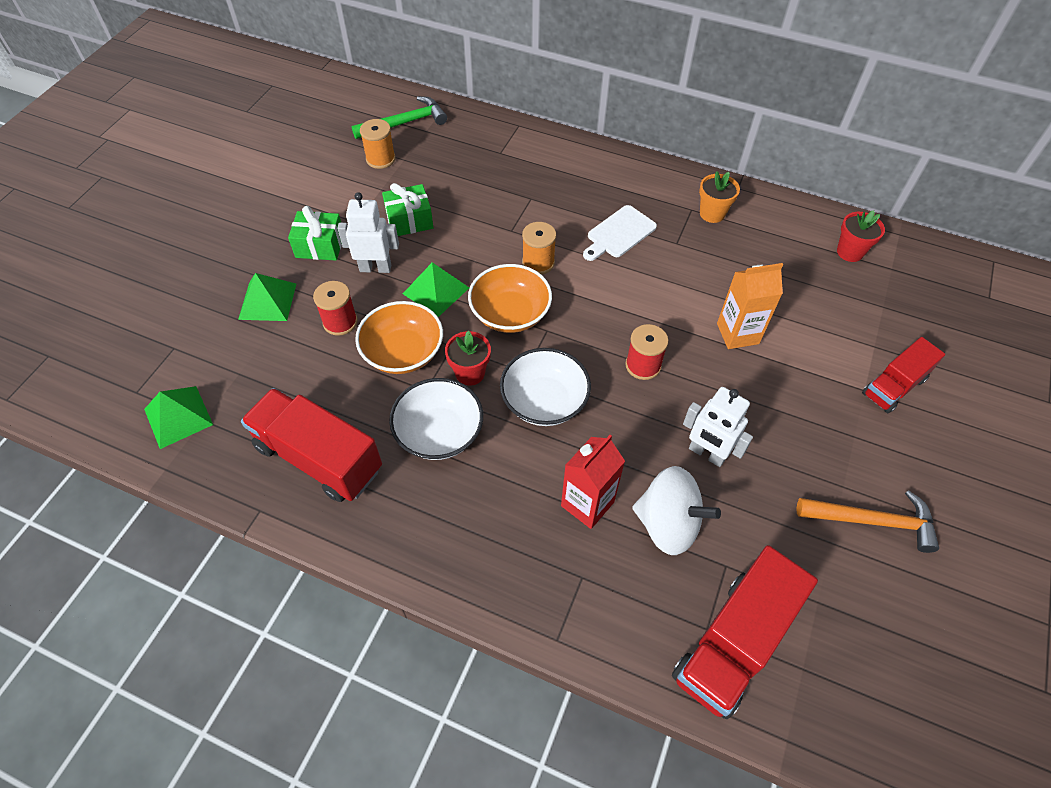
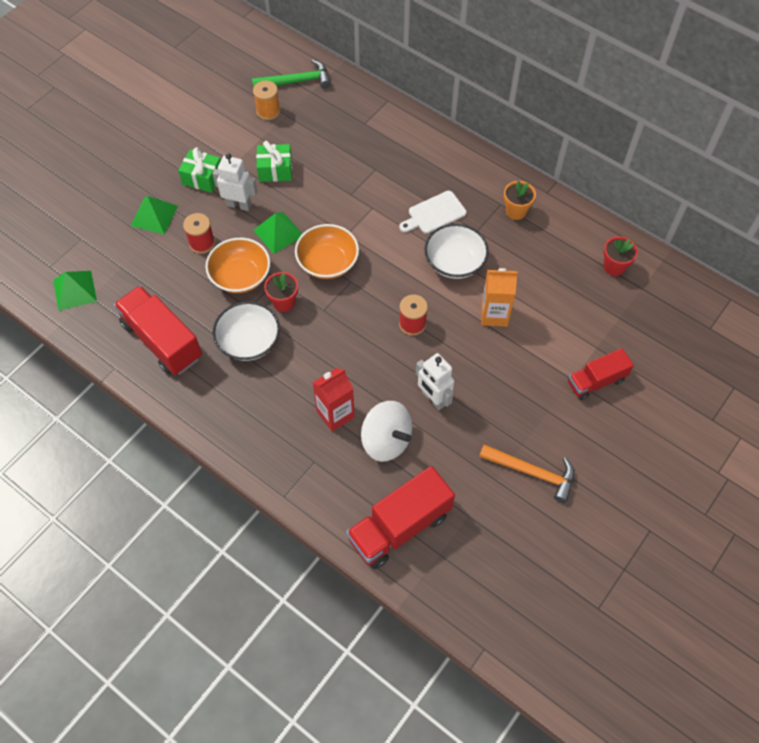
camera: 15 degrees right, 5 degrees up
(538, 262) = (362, 225): orange spool -> none
(544, 401) = (330, 335): white bowl -> white bowl (454, 262)

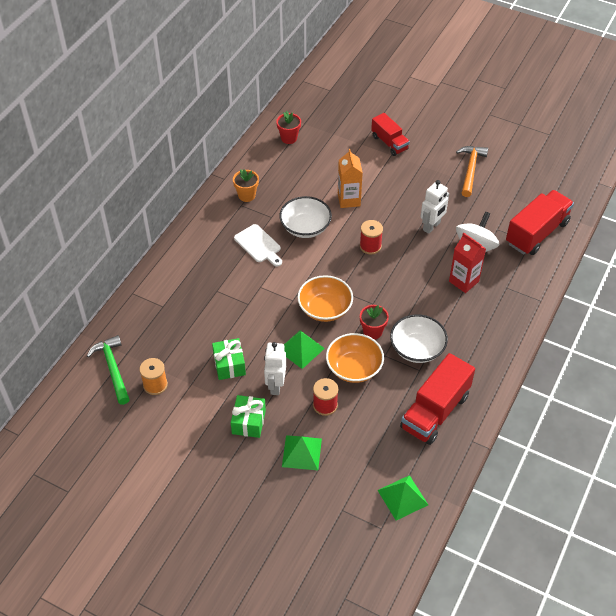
camera: 100 degrees left, 10 degrees down
(399, 527) = (537, 233): red truck -> red truck turned 90 degrees counterclockwise

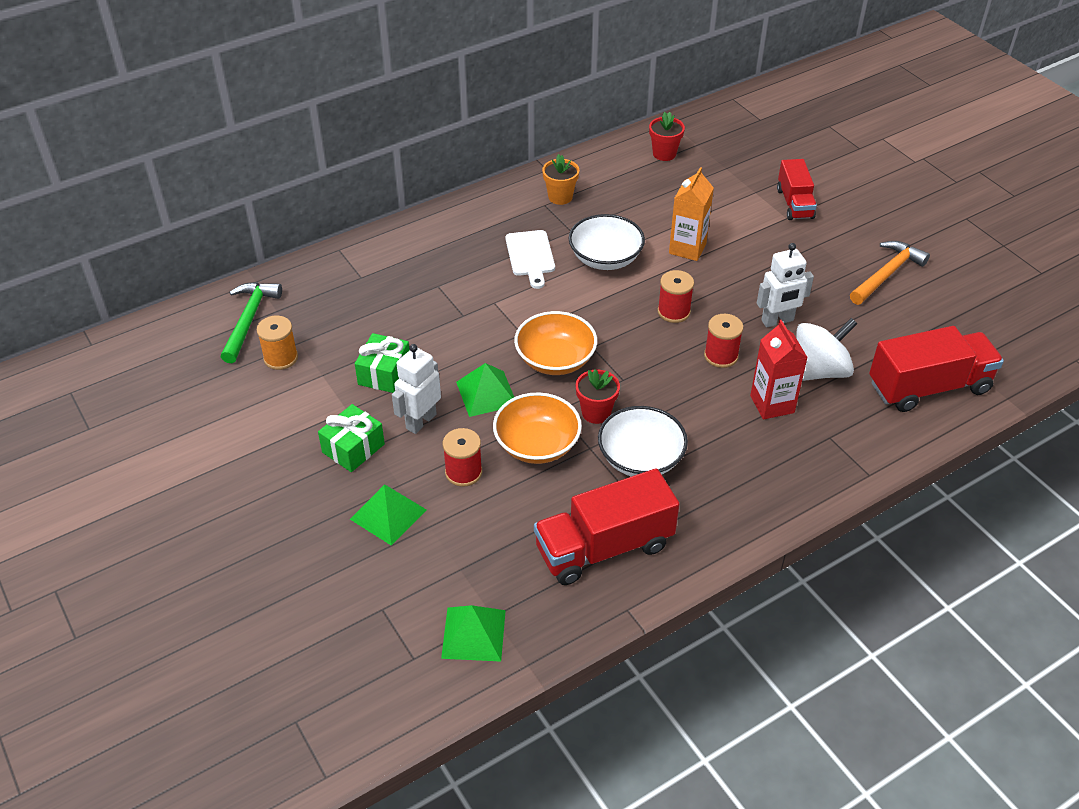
camera: 30 degrees right, 5 degrees down
(416, 263) = (721, 356): none -> red spool

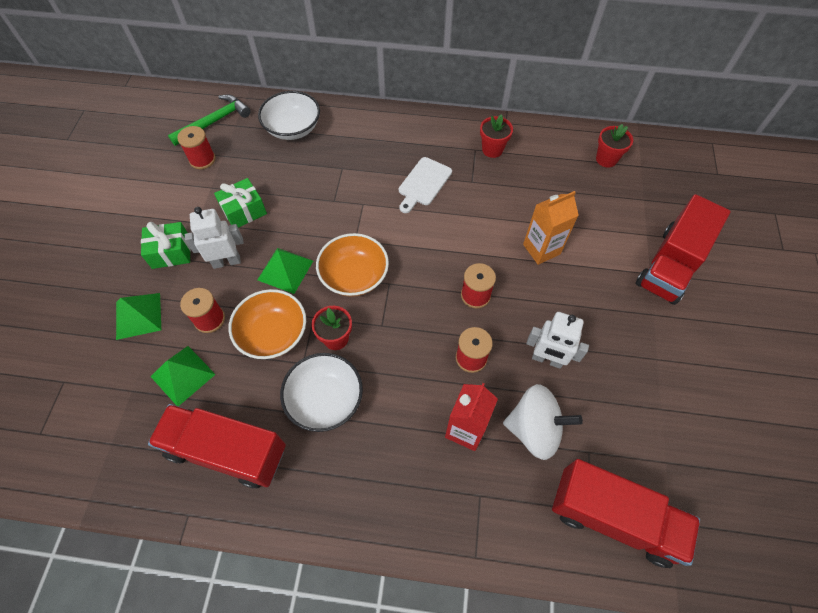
camera: 40 degrees right, 15 degrees up
(281, 358) = (202, 159): orange spool -> red spool
(473, 634) = (86, 446): green pyramid -> green pyramid (183, 375)
(560, 197) = (492, 149): orange flower pot -> red flower pot
(605, 258) = (472, 218): white bowl -> white bowl (293, 128)
(794, 203) = (670, 265): red truck -> red truck, size x1.62
(887, 274) = (687, 382): orange hammer -> none

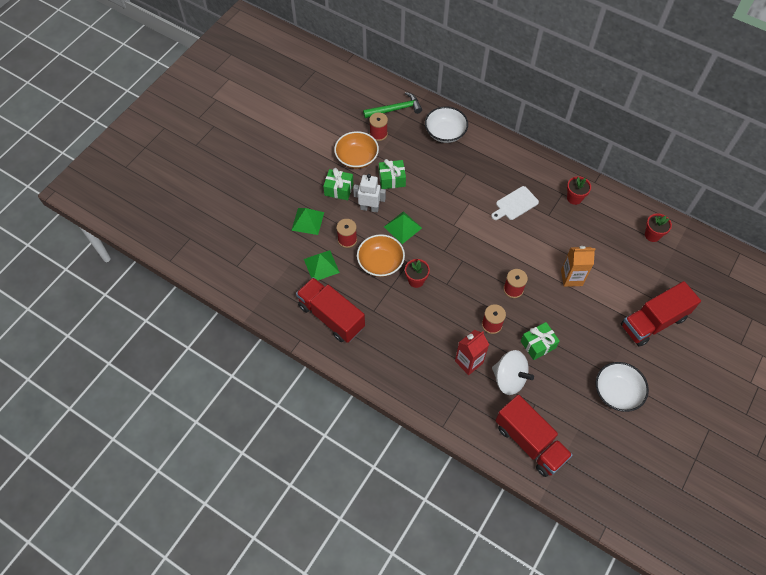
camera: 25 degrees right, 0 degrees up
(325, 399) = (395, 312): white bowl -> white bowl (617, 392)
(354, 276) = (443, 247): orange bowl -> orange bowl (357, 158)
(547, 359) = (538, 344): white robot -> green gift

